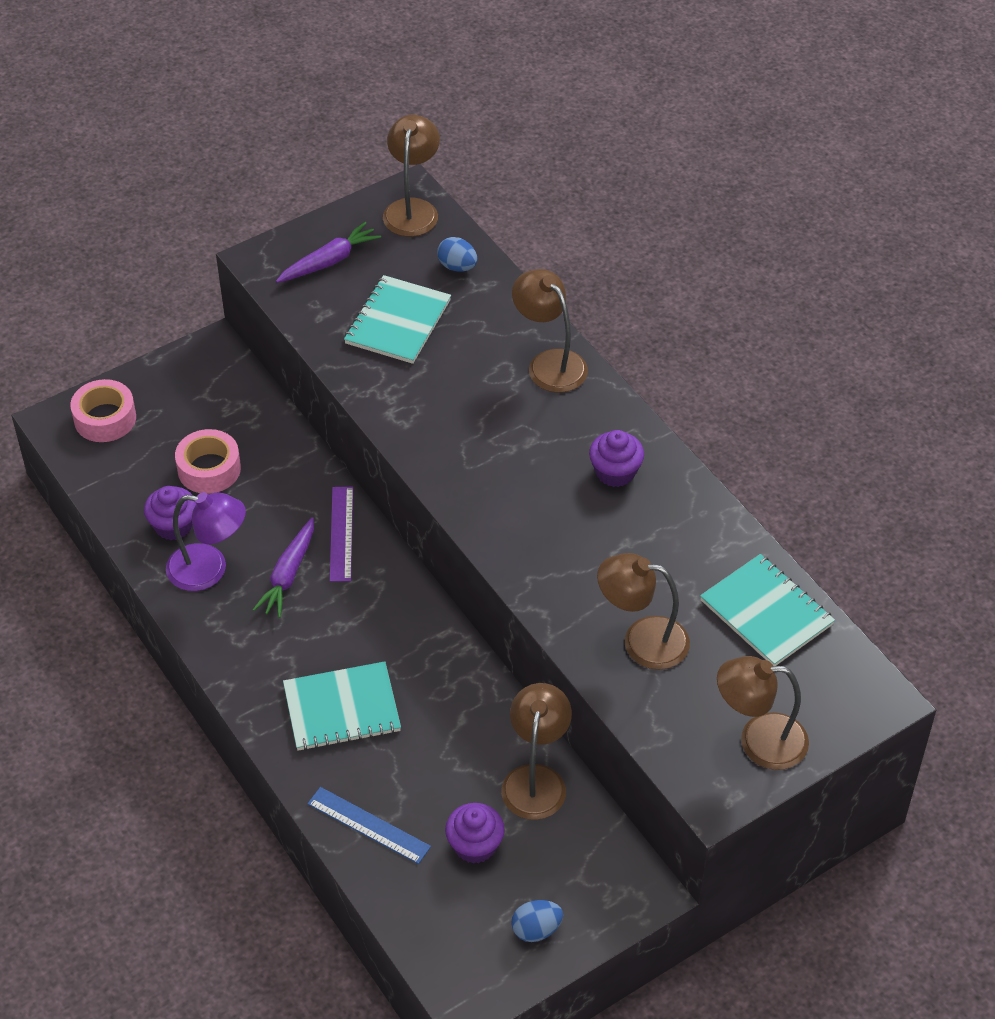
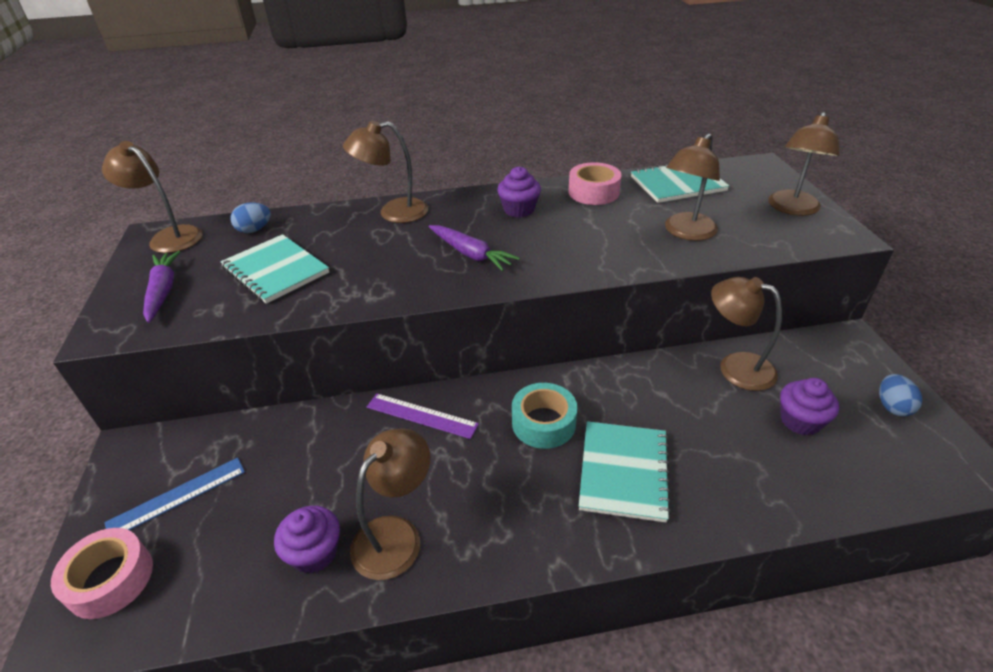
camera: 65 degrees left, 10 degrees down
(209, 469) = (268, 496): pink tape -> pink tape (593, 192)
(209, 569) = (396, 535): purple lamp -> brown lamp
(288, 574) = (443, 467): purple carrot -> purple carrot (470, 254)
(368, 825) = (770, 490): blue ruler -> blue ruler (177, 497)
(375, 631) = (543, 423): none -> turquoise tape

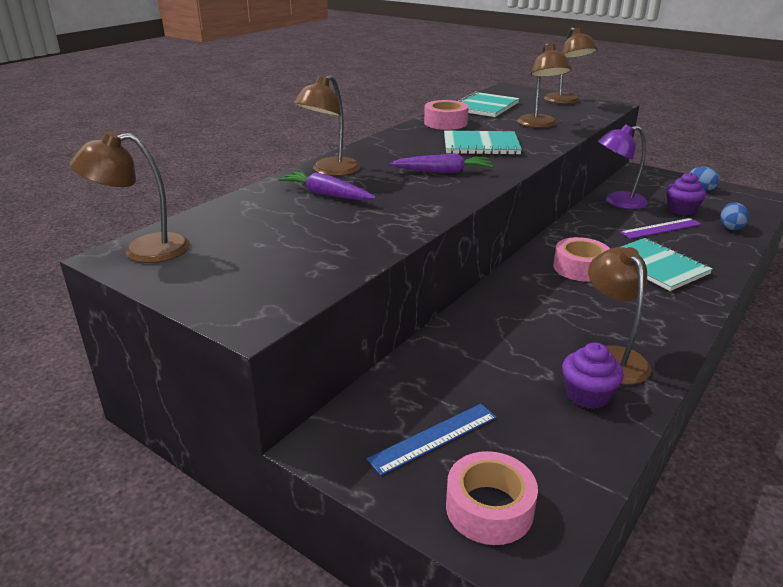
camera: 45 degrees left, 10 degrees down
(163, 291) = (241, 278): purple carrot -> purple carrot (327, 194)
(177, 497) = (434, 438): blue ruler -> blue ruler turned 45 degrees clockwise
(254, 230) = (228, 217): blue egg -> blue egg (730, 227)
(276, 270) = (316, 229): turquoise notebook -> turquoise notebook (481, 145)
(421, 415) = (507, 301): purple ruler -> purple ruler (661, 228)
(519, 209) = (419, 143): purple cupcake -> none
(543, 423) = (580, 268): turquoise tape -> pink tape
(735, 367) = (617, 202): brown lamp -> purple lamp

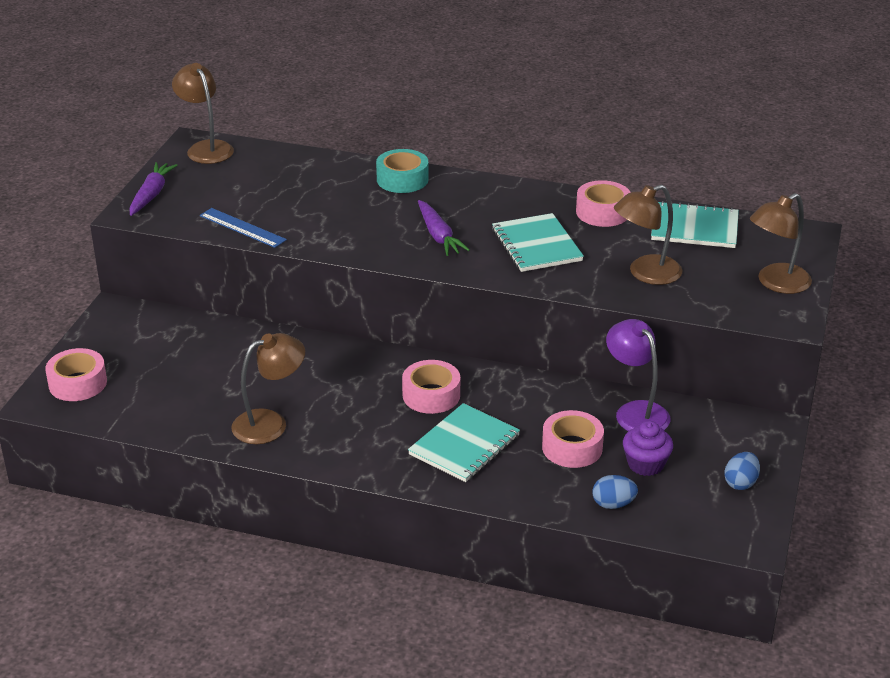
camera: 70 degrees right, 5 degrees up
(327, 194) = (345, 191): purple carrot -> purple carrot (151, 195)
(330, 171) = (402, 179): brown lamp -> turquoise tape
(434, 438) = (136, 351): blue ruler -> blue ruler (242, 228)
(587, 395) = (211, 414): purple cupcake -> none
(661, 228) = (572, 448): purple ruler -> pink tape

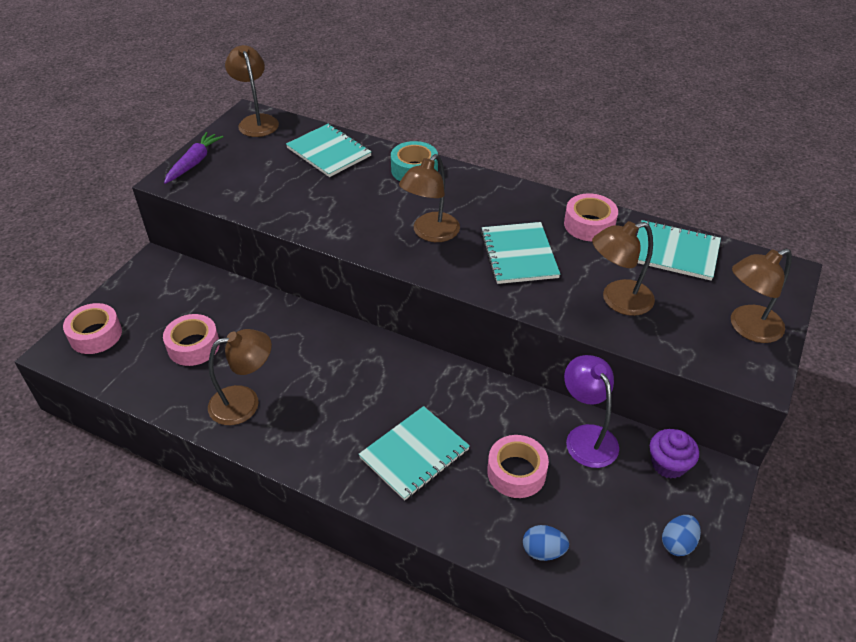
camera: 10 degrees right, 10 degrees up
(242, 228) = (258, 205): blue ruler -> none
(301, 171) = (329, 152): none -> turquoise notebook
(431, 395) = (398, 390): pink tape -> pink tape (193, 346)
(438, 235) = (430, 233): purple carrot -> brown lamp
(645, 464) = (585, 504): purple cupcake -> purple cupcake (668, 464)

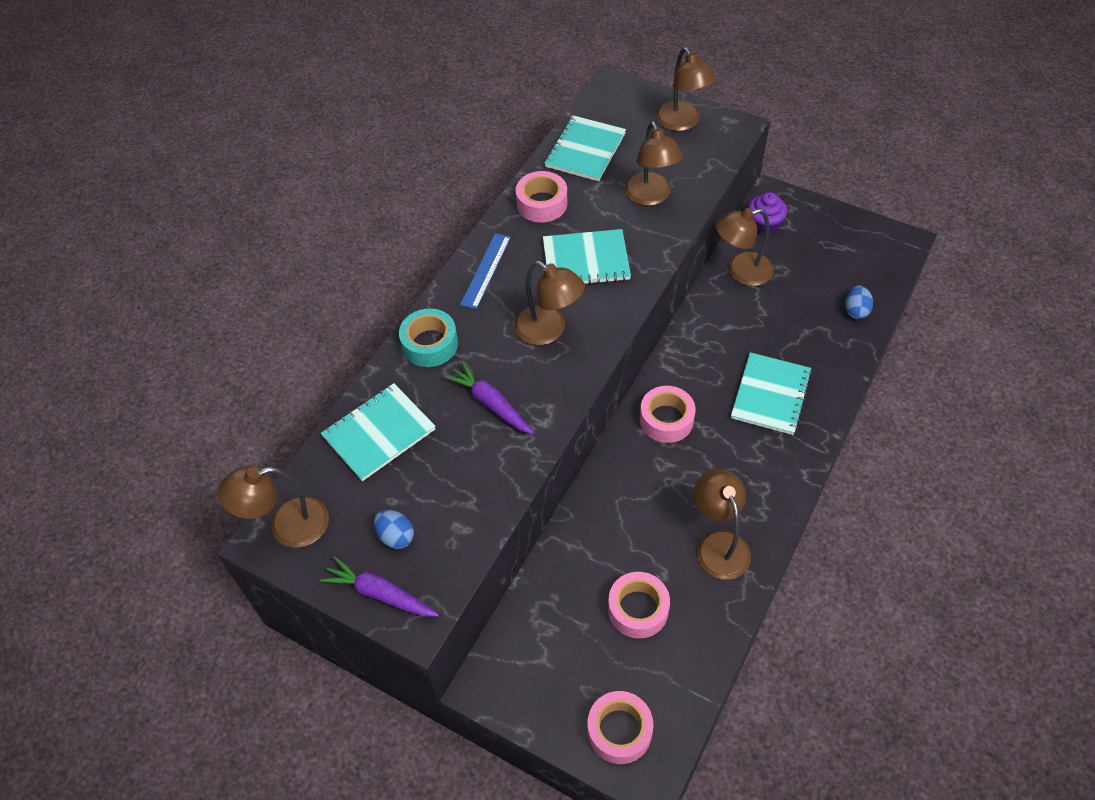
camera: 85 degrees left, 10 degrees up
(352, 204) = (491, 404): none -> purple carrot
(414, 454) = (770, 395): turquoise notebook -> turquoise notebook turned 60 degrees clockwise
(498, 195) = (486, 270): none -> blue ruler
(516, 472) = (782, 322): pink tape -> pink tape (666, 419)
(586, 437) = (741, 272): purple lamp -> brown lamp
(677, 543) = (836, 231): blue egg -> blue egg (396, 536)

